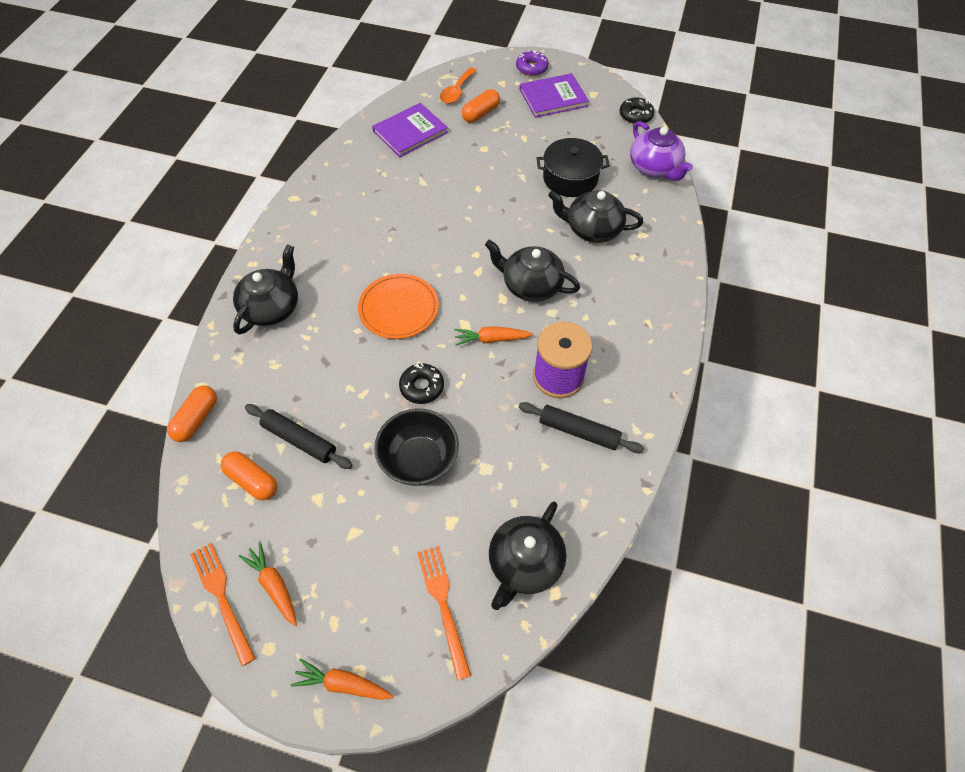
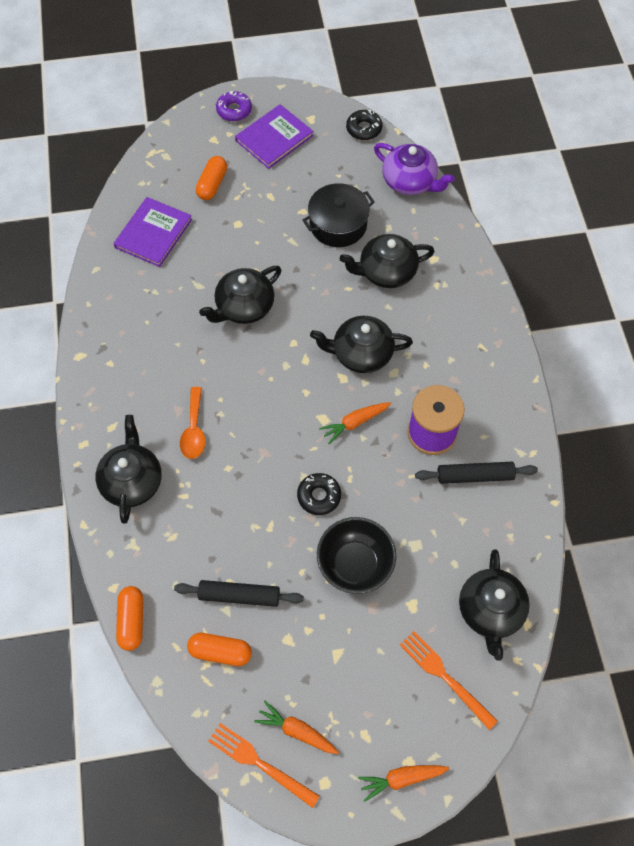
camera: 25 degrees left, 5 degrees up
(399, 309) = (254, 429): orange plate -> none
(450, 211) = (244, 307): none -> black teapot
(456, 91) = (173, 167): orange spoon -> orange spoon (194, 430)

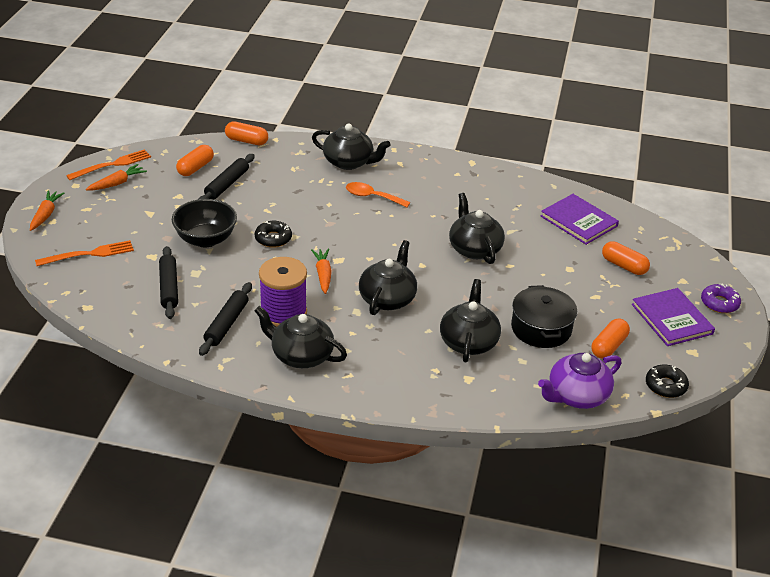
camera: 110 degrees right, 25 degrees down
(335, 173) = (608, 346): none -> orange capsule
(453, 558) = (168, 288): none -> black rolling pin
(490, 611) = (113, 292): black teapot -> black teapot (301, 355)

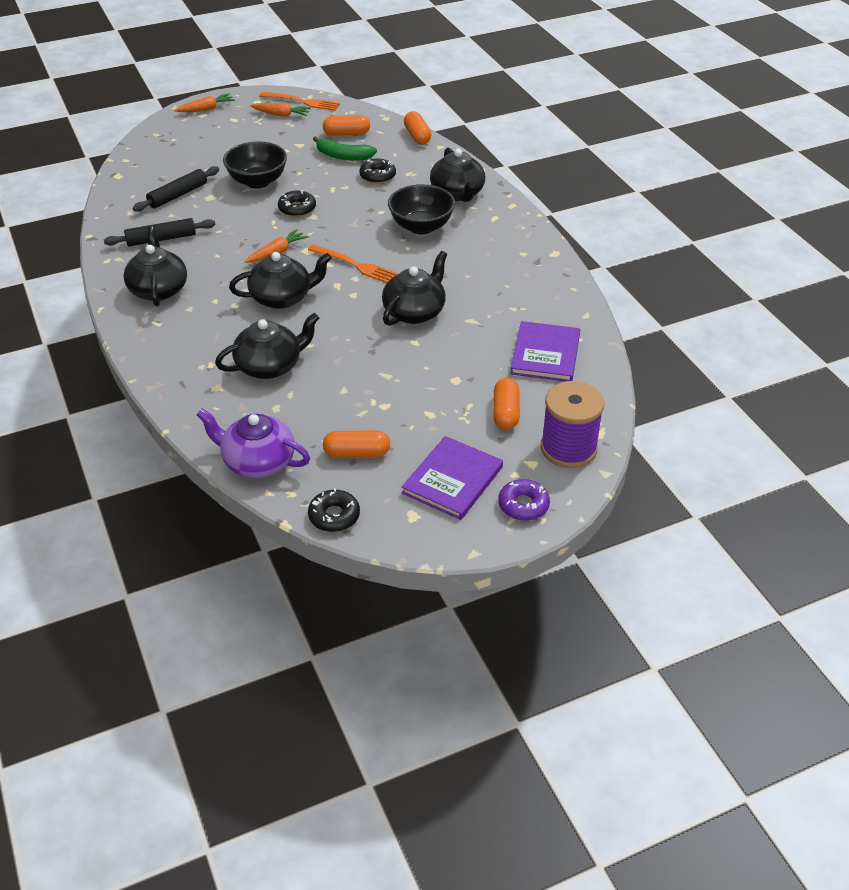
camera: 55 degrees right, 5 degrees up
(90, 254) = (180, 146): orange fork -> orange fork (356, 265)
(227, 184) = (343, 156): black rolling pin -> green banana
(278, 183) = (377, 176): none -> black donut
(283, 313) = (203, 257): purple spool -> purple spool (568, 448)
(372, 197) = (421, 226): orange spoon -> black bowl
(541, 328) = (337, 400): black pot -> none

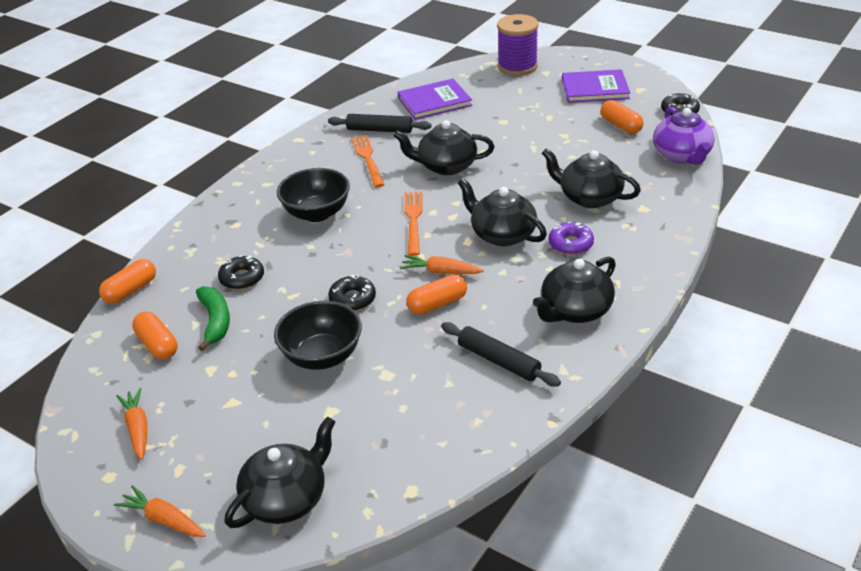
camera: 120 degrees left, 5 degrees down
(178, 195) = (406, 403): black rolling pin -> black rolling pin (380, 130)
(303, 102) = (86, 428): orange fork -> orange fork (367, 158)
(457, 193) = (239, 218): black teapot -> black teapot (287, 498)
(505, 413) = (512, 94): orange capsule -> orange capsule (437, 304)
(523, 505) = (582, 63): purple donut -> purple donut (570, 244)

